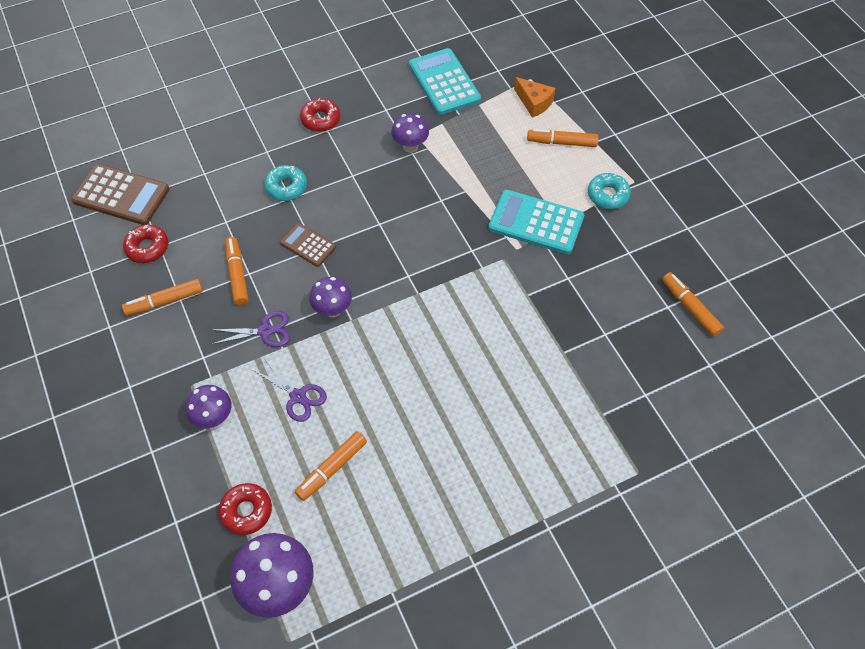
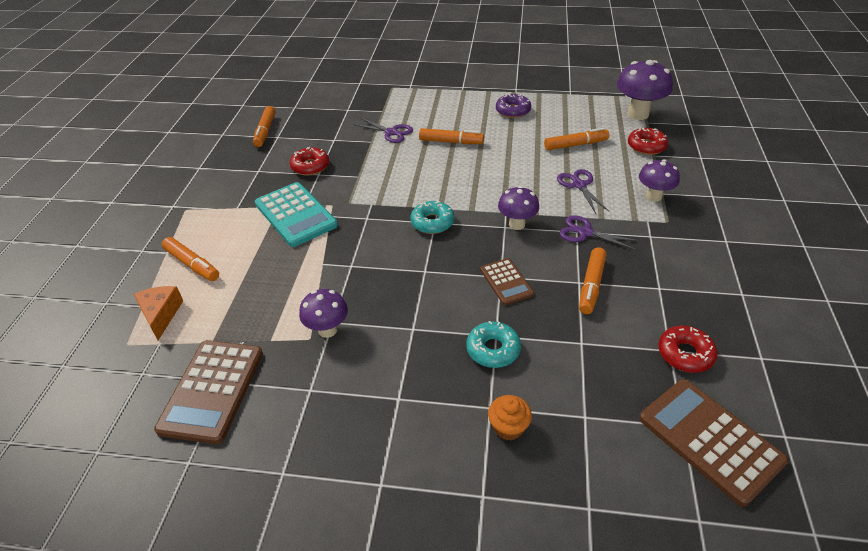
camera: 145 degrees left, 15 degrees down
(165, 301) = (676, 292): orange marker -> orange marker (451, 142)
(249, 146) = (508, 427): none -> orange cupcake
(320, 119) = (395, 418): red donut -> red donut (310, 166)
(444, 82) = (212, 390): turquoise calculator -> brown calculator
(445, 503) = (513, 111): none -> purple donut
(555, 379) = (391, 132): none -> purple scissors
(608, 195) = (218, 209): turquoise donut -> turquoise donut (432, 222)

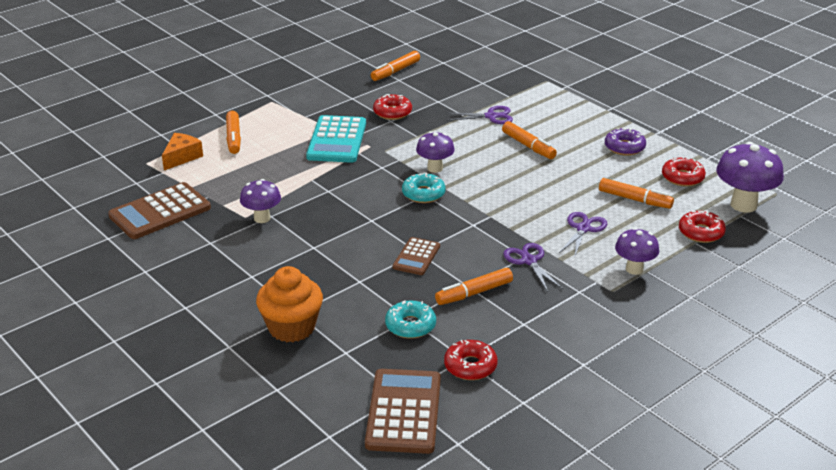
camera: 40 degrees right, 10 degrees down
(391, 132) = (491, 116): purple scissors -> purple scissors turned 75 degrees counterclockwise
(493, 349) = (345, 287): turquoise donut -> turquoise donut (410, 326)
(508, 427) = (291, 327): orange cupcake -> orange cupcake, size x1.81
(517, 224) = (484, 228): purple mushroom -> purple mushroom (435, 168)
(578, 114) = (682, 177): none -> red donut

